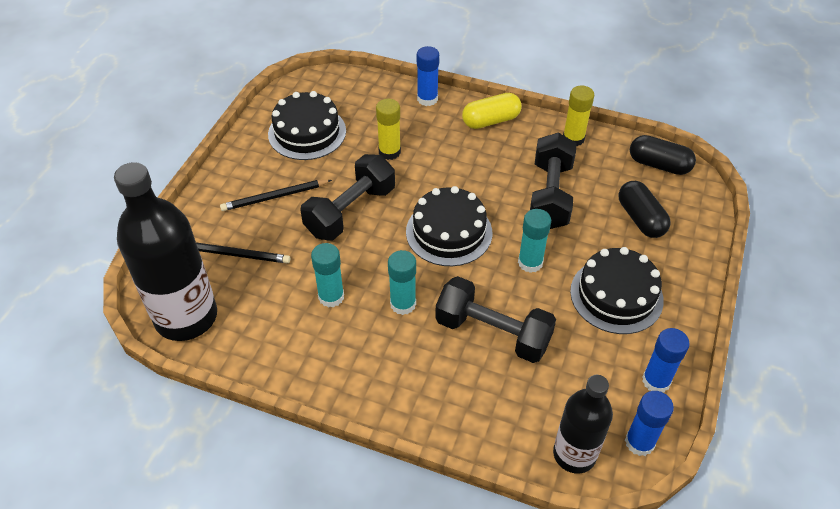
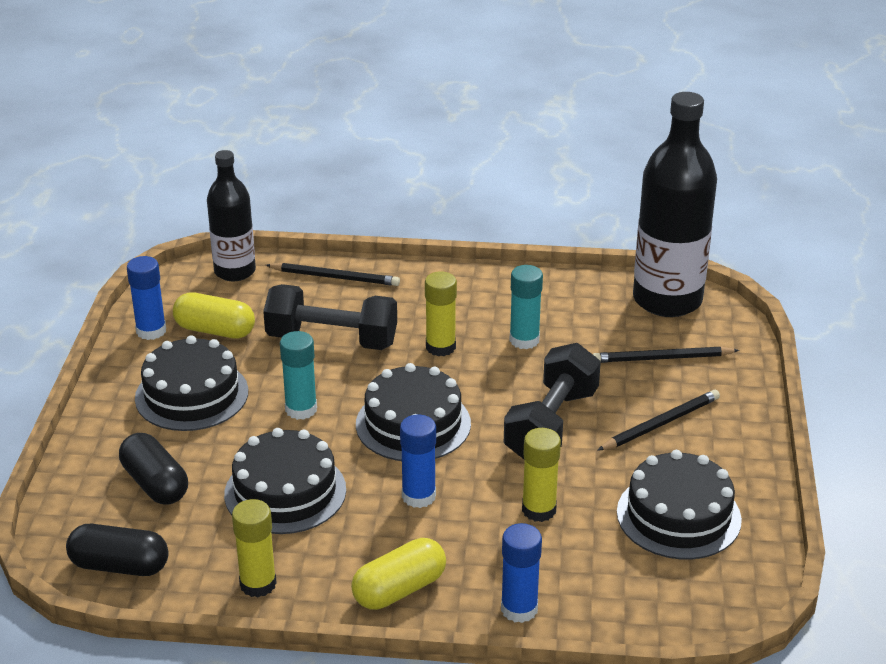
camera: 165 degrees right, 15 degrees down
(403, 304) = (440, 347): turquoise glue stick -> yellow glue stick
(473, 420) = (335, 277): none -> black pencil
(550, 195) = (285, 492): black dumbbell -> black cake
(596, 368) = (215, 330): none -> yellow capsule
(639, 442) = (172, 287): blue glue stick -> blue glue stick (418, 496)

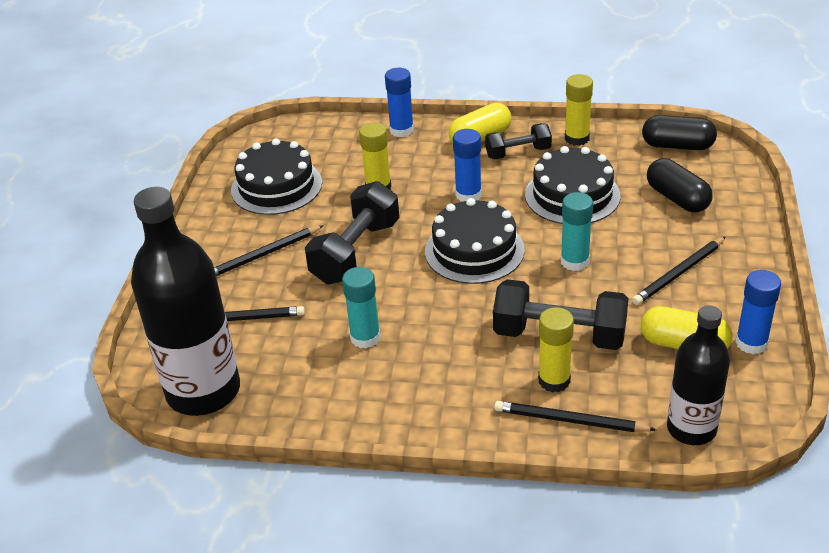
camera: 175 degrees left, 5 degrees up
(192, 395) = (679, 273): black cake -> black pencil
(346, 561) = (518, 153): none -> black dumbbell
(440, 347) = (449, 328): yellow glue stick -> yellow glue stick (554, 380)

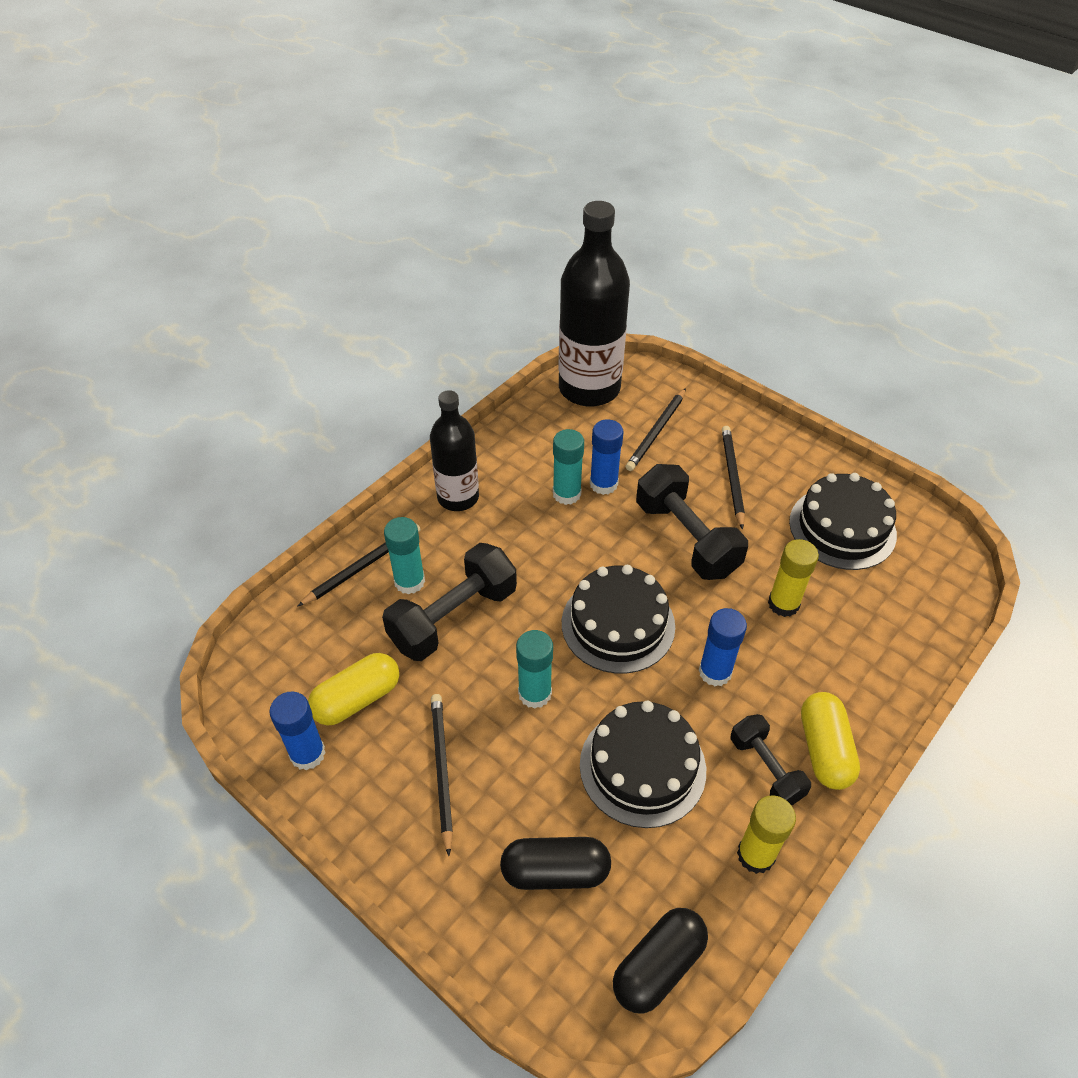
camera: 120 degrees right, 10 degrees up
(401, 130) = (892, 681): blue glue stick -> blue glue stick (603, 484)
(518, 153) = (765, 769): black dumbbell -> black dumbbell turned 45 degrees counterclockwise
(554, 380) = (409, 581): yellow glue stick -> turquoise glue stick
(691, 429) = (278, 635): black bottle -> black bottle (458, 497)

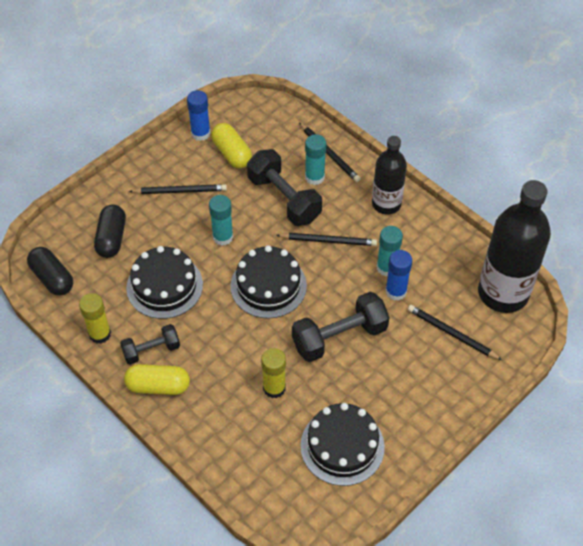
camera: 95 degrees right, 5 degrees up
(715, 672) = (224, 335): blue glue stick -> none
(732, 477) = (400, 379): black pencil -> black pencil (328, 241)

